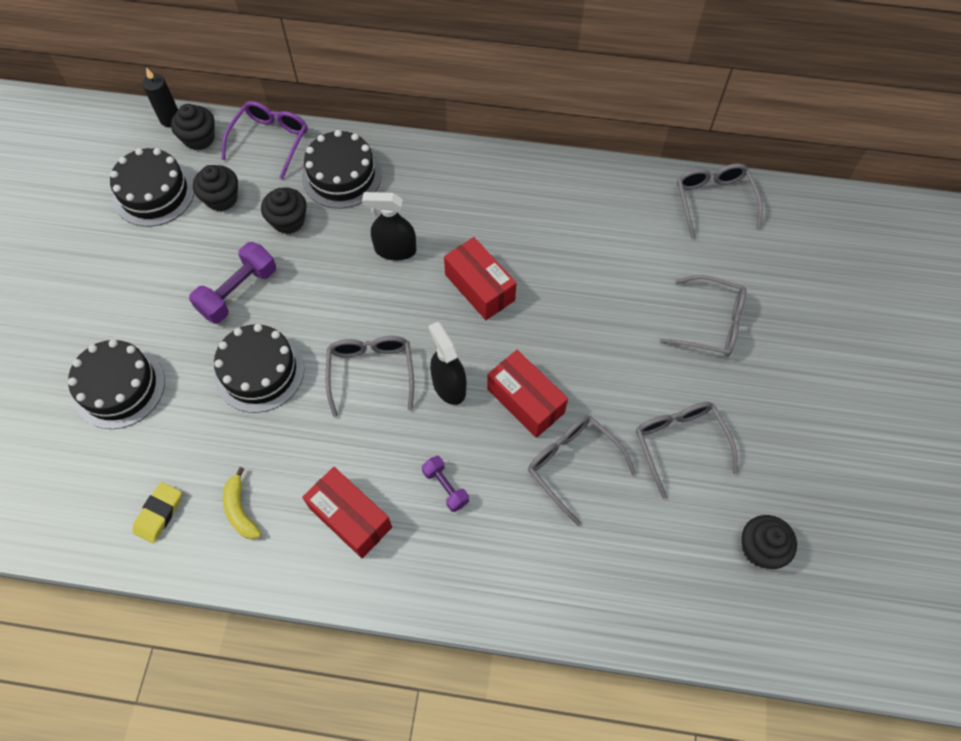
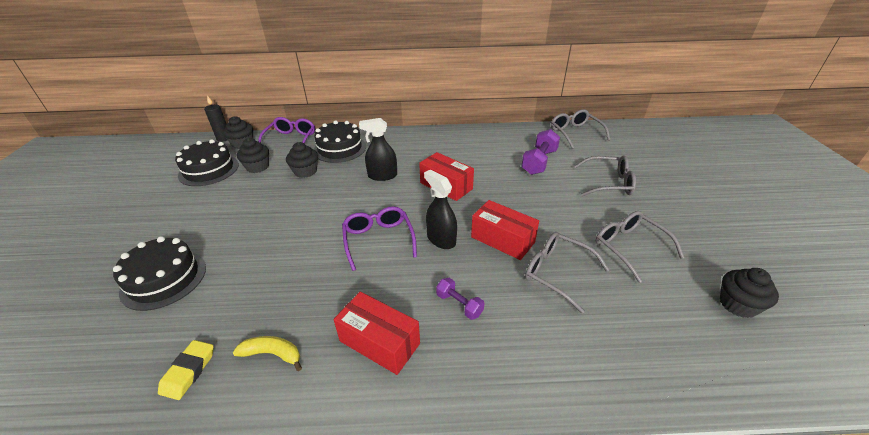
camera: 10 degrees left, 25 degrees down
(238, 292) = (269, 210): purple dumbbell -> purple dumbbell (539, 162)
(240, 510) = (272, 354): yellow banana -> yellow banana turned 135 degrees clockwise
(259, 371) = (287, 252): black cake -> none
(371, 372) = (378, 240): grey glasses -> purple glasses

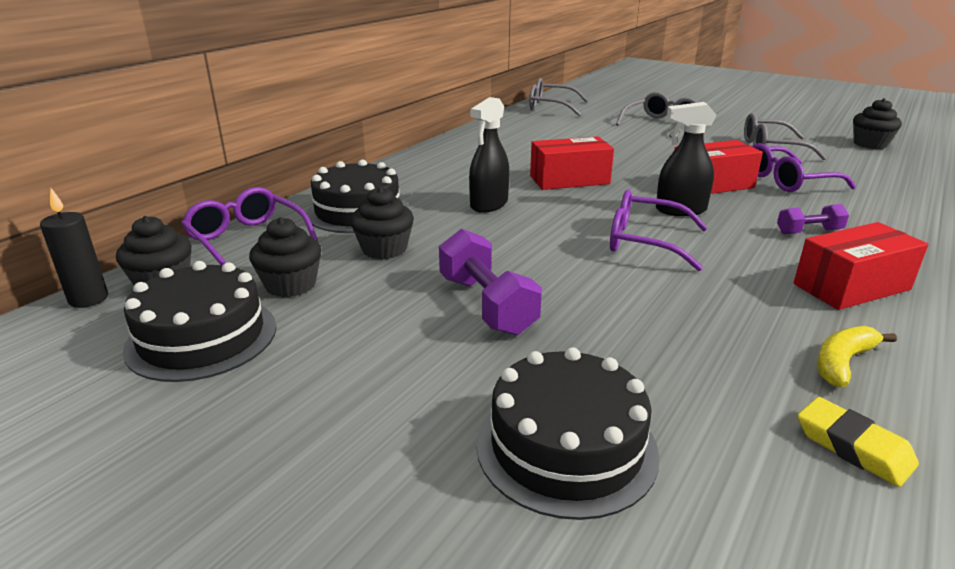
camera: 55 degrees left, 10 degrees down
(539, 162) = (584, 133): purple dumbbell -> purple dumbbell (486, 305)
(557, 273) = (787, 181): grey glasses -> purple glasses

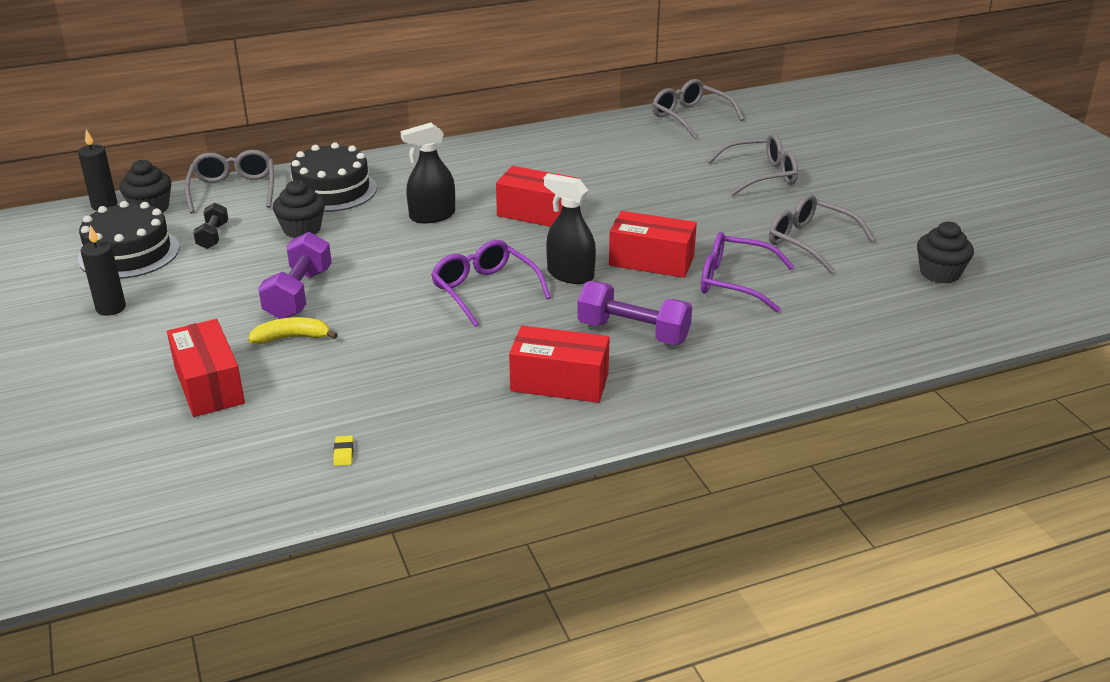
camera: 35 degrees right, 5 degrees up
(247, 239) = (233, 190): purple glasses -> grey glasses
(272, 410) = (111, 308): none -> black candle
(291, 285) = (213, 236): black cupcake -> black dumbbell
(566, 447) = (209, 385): black cake -> red box
(809, 232) = (633, 332): purple dumbbell -> purple dumbbell, size x1.72
(842, 363) = (436, 418): yellow banana -> yellow banana (292, 338)
(853, 447) = (343, 453): yellow eraser -> yellow eraser, size x0.52

